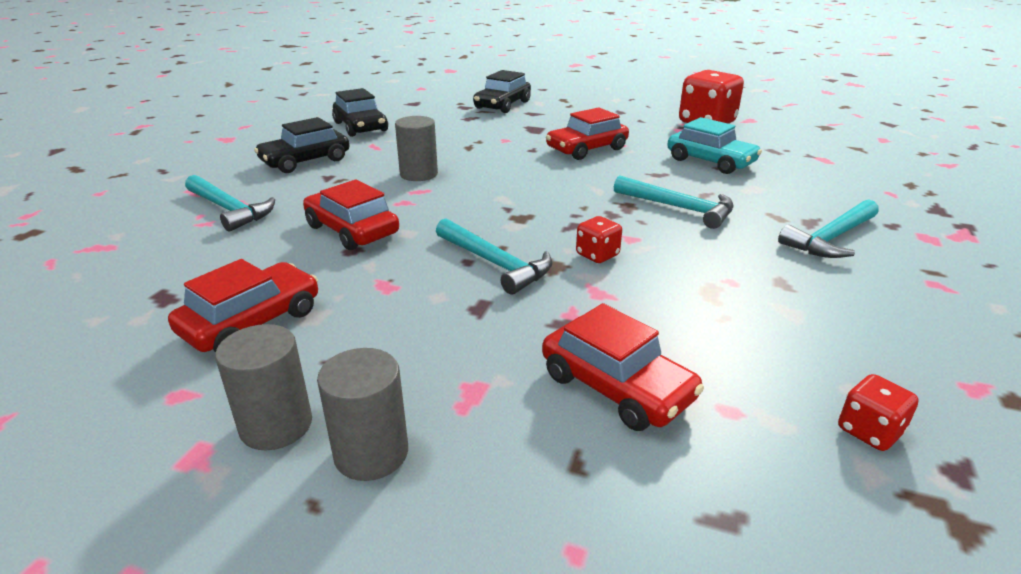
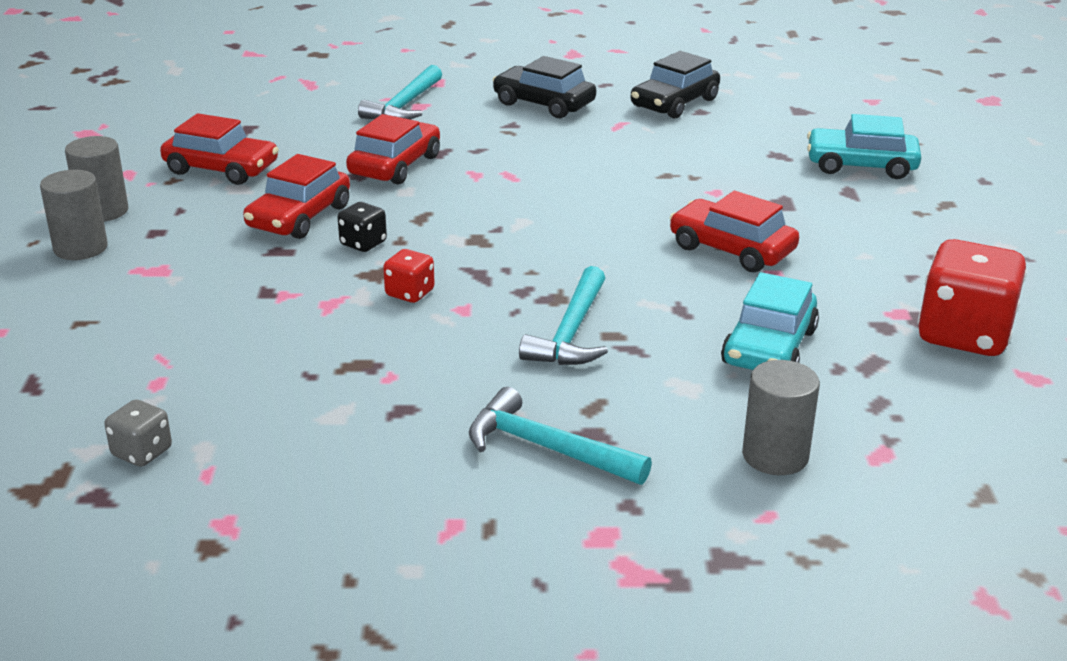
camera: 70 degrees right, 0 degrees up
(419, 174) = (554, 165): grey cylinder -> grey cylinder (775, 456)
(495, 263) = (363, 243): turquoise hammer -> black dice
(502, 105) = (861, 165): black car -> turquoise car
(616, 387) = (176, 328): red car -> red car (299, 217)
(869, 431) = (142, 452): red dice -> grey dice

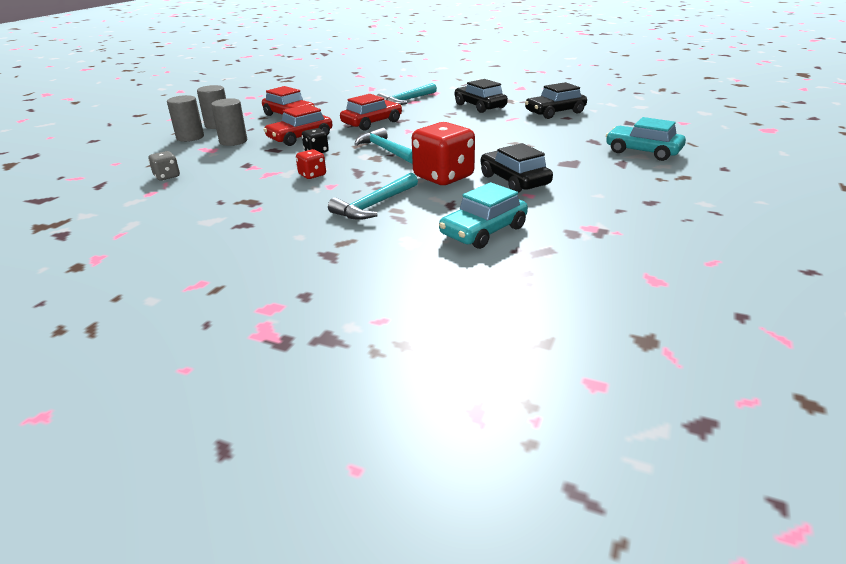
camera: 25 degrees right, 0 degrees up
(142, 452) = (104, 220): grey dice -> grey dice (167, 176)
(547, 448) = (294, 257): turquoise hammer -> turquoise hammer (386, 150)
(731, 249) = (514, 180): red car -> black car
(775, 456) = (422, 288): grey cylinder -> grey cylinder (233, 141)
(964, 335) = (625, 247): red dice -> red dice (443, 177)

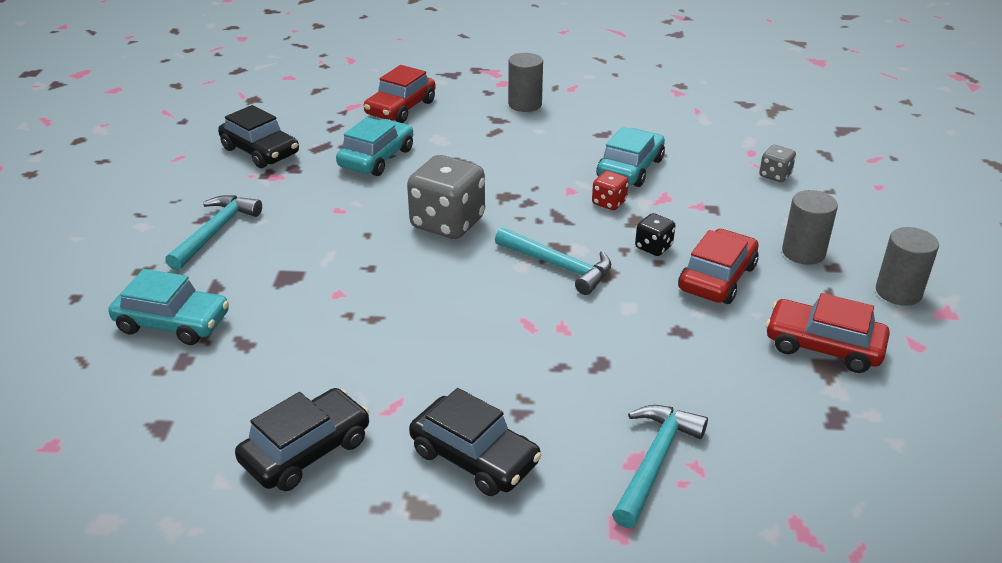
camera: 160 degrees right, 5 degrees up
(190, 137) = (883, 252): grey cylinder -> grey cylinder (525, 104)
(263, 194) = (630, 168): none -> turquoise car
(372, 123) = (645, 343): red car -> red car (401, 108)
(375, 205) = (499, 171): turquoise hammer -> turquoise hammer (215, 232)
(443, 177) = (447, 223): red dice -> grey dice
(514, 180) = (359, 230): black car -> black car (260, 151)

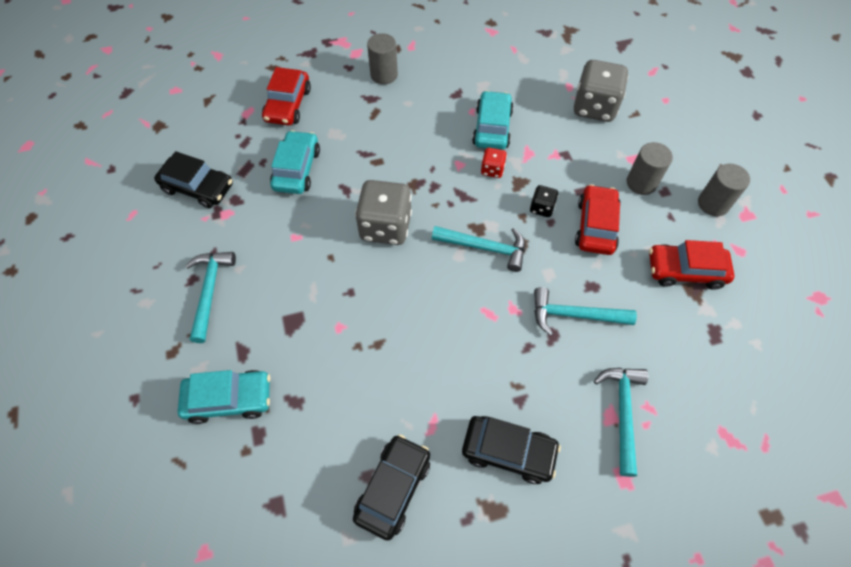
camera: 20 degrees left, 25 degrees up
(641, 352) = (574, 315): none -> turquoise hammer
(775, 175) = (594, 107): grey dice -> grey dice, size x2.07

